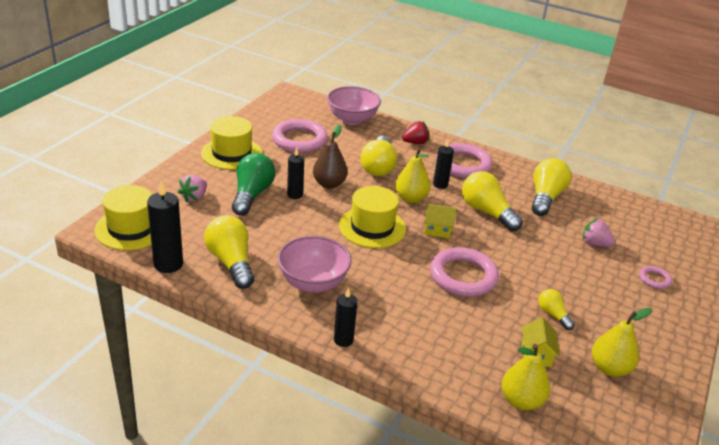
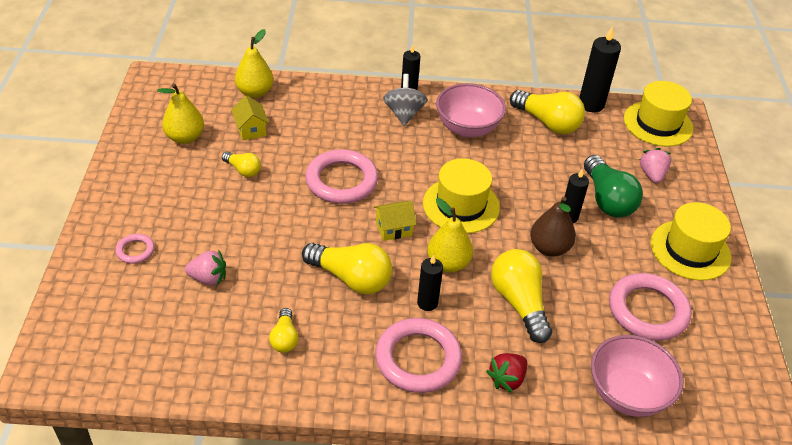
camera: 155 degrees right, 10 degrees up
(365, 318) = (404, 113): none -> grey spinning top
(545, 197) = (284, 338): yellow light bulb -> yellow light bulb, size x0.54

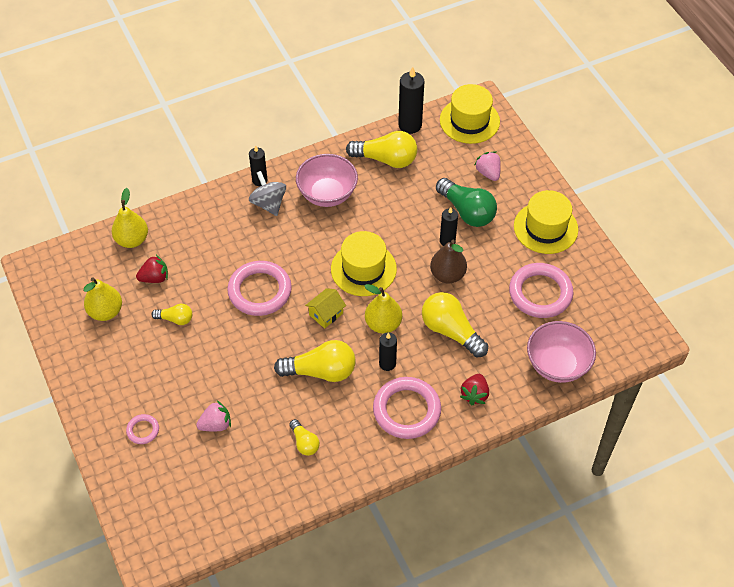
camera: 25 degrees left, 10 degrees up
(251, 129) = (155, 278): yellow house -> red strawberry

